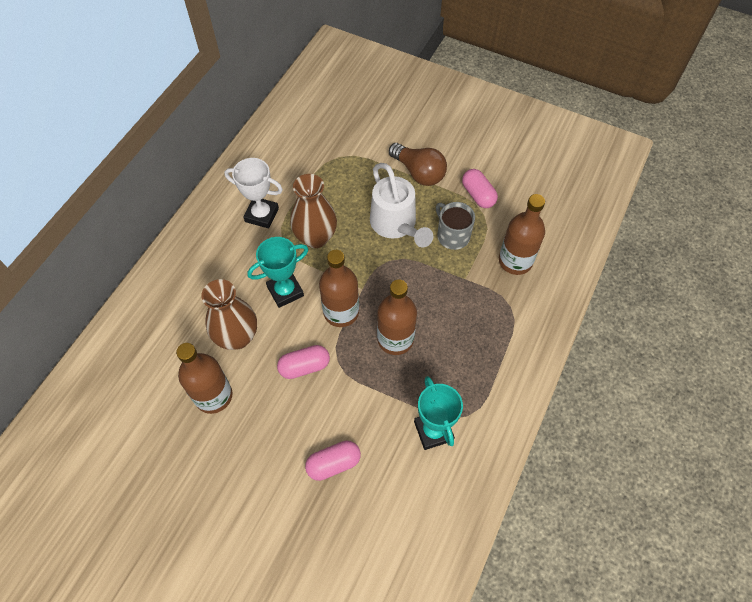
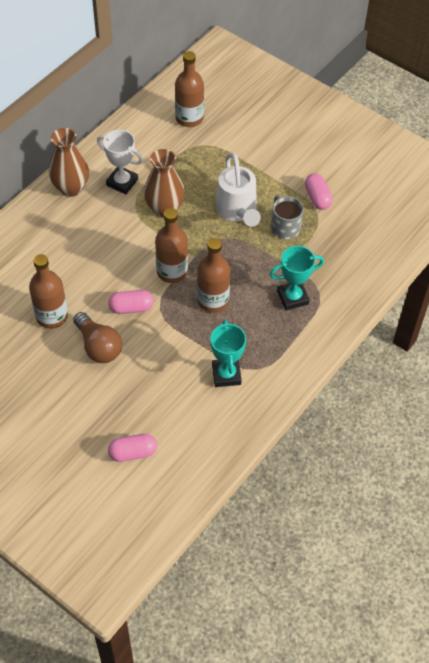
camera: 10 degrees right, 5 degrees down
(237, 337) = (80, 275): brown vase -> brown vase (71, 188)
(285, 291) = (128, 247): turquoise trophy -> turquoise trophy (292, 297)
(333, 464) = (138, 383): pink capsule -> pink capsule (133, 453)
(419, 172) = (269, 170): brown light bulb -> brown light bulb (98, 346)
(515, 261) = (334, 257): brown bottle -> brown bottle (189, 118)

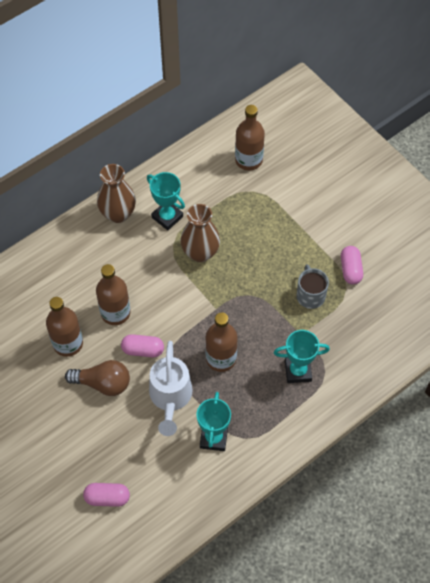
camera: 15 degrees right, 5 degrees up
(98, 346) = (103, 383): brown light bulb -> brown light bulb turned 60 degrees counterclockwise
(122, 182) = (167, 217): white trophy -> turquoise trophy
(172, 271) = (190, 320): brown bottle -> brown bottle (115, 313)
(237, 210) = (269, 268): white watering can -> white watering can (170, 398)

